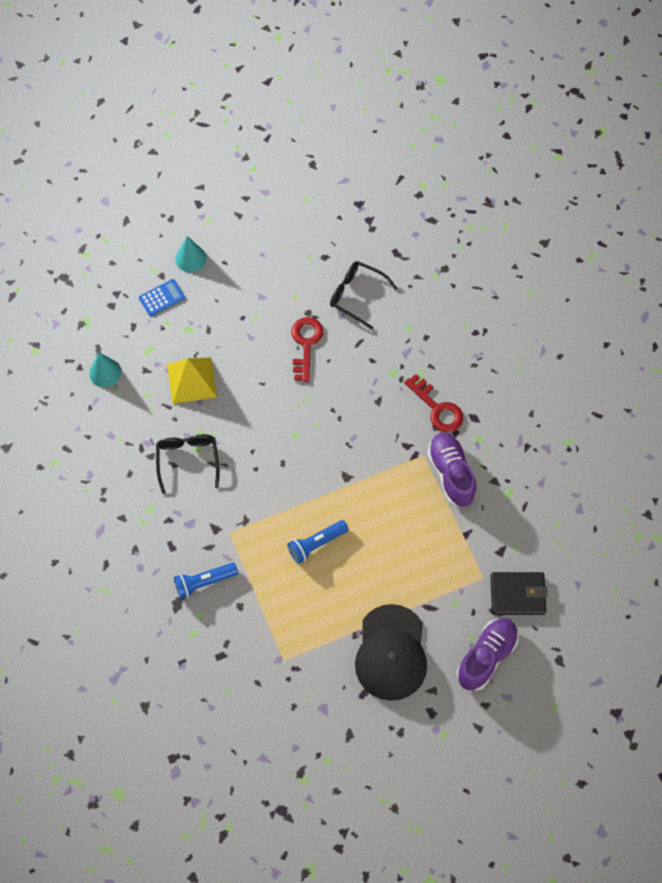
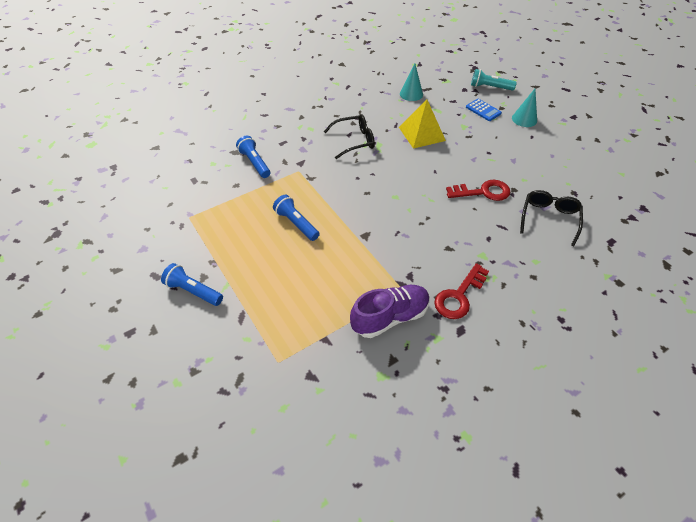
camera: 80 degrees right, 15 degrees down
(115, 274) = (489, 87): none -> turquoise flashlight
(391, 653) = (193, 291): black cap -> blue flashlight
(486, 657) = (187, 376): purple shoe -> none
(517, 594) = (260, 400): black wallet -> none

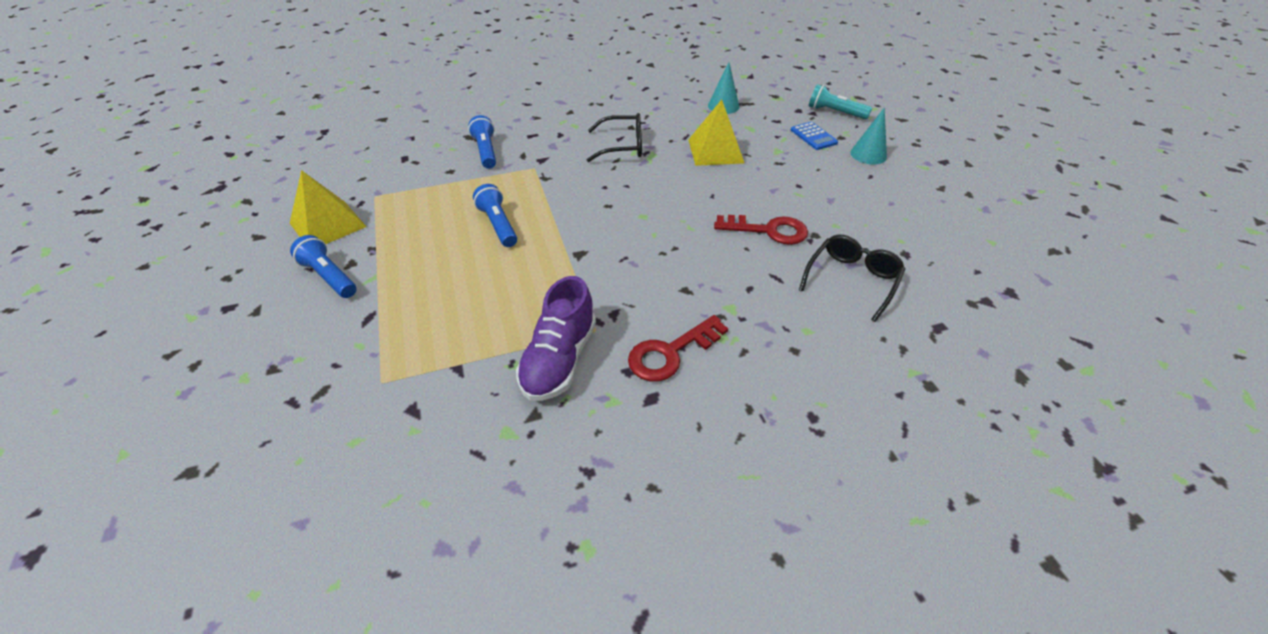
camera: 15 degrees right, 5 degrees down
(166, 249) = (327, 225): none -> yellow pyramid
(390, 317) = (559, 359): purple shoe -> purple shoe turned 120 degrees clockwise

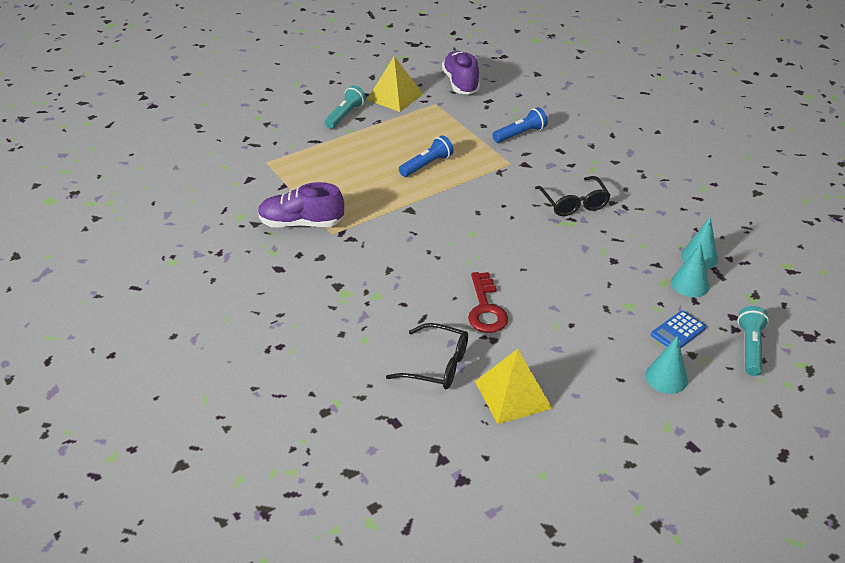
camera: 75 degrees right, 5 degrees down
(329, 277) = (345, 115): blue flashlight -> turquoise flashlight
(349, 169) = (460, 83): none -> purple shoe
(671, 353) = (321, 271): red key -> none
(715, 151) = (601, 262): yellow pyramid -> yellow pyramid (513, 394)
(756, 118) = (690, 284): none -> turquoise cone

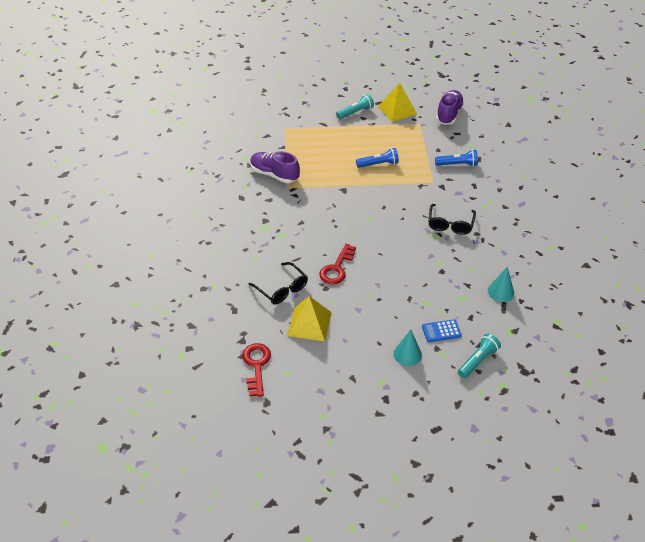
camera: 30 degrees right, 5 degrees up
(492, 485) = (256, 366): none -> red key
(690, 284) = (477, 306): turquoise cone -> none

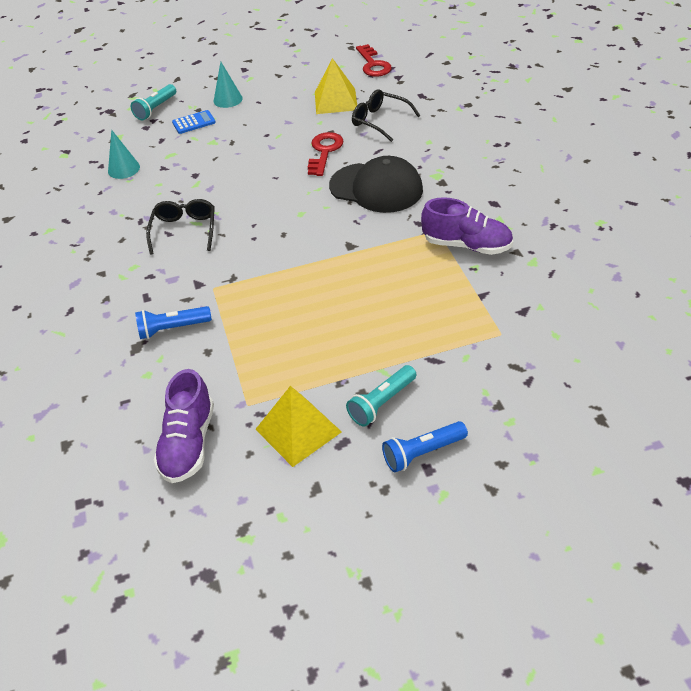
camera: 170 degrees right, 0 degrees up
(311, 226) = (376, 188): none -> black cap
(378, 164) = (307, 299): blue flashlight -> blue flashlight (422, 453)

